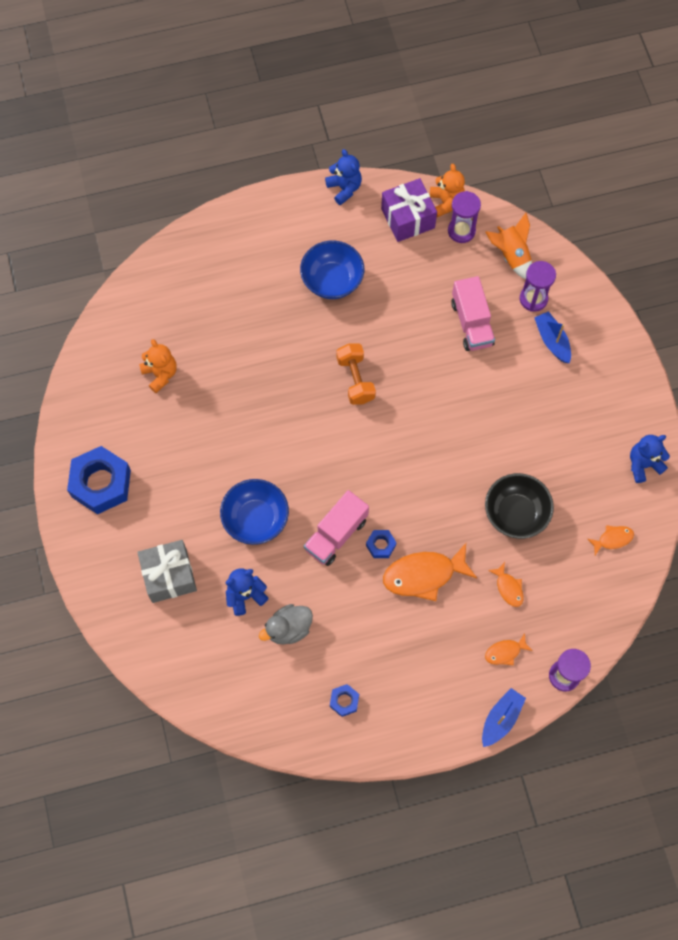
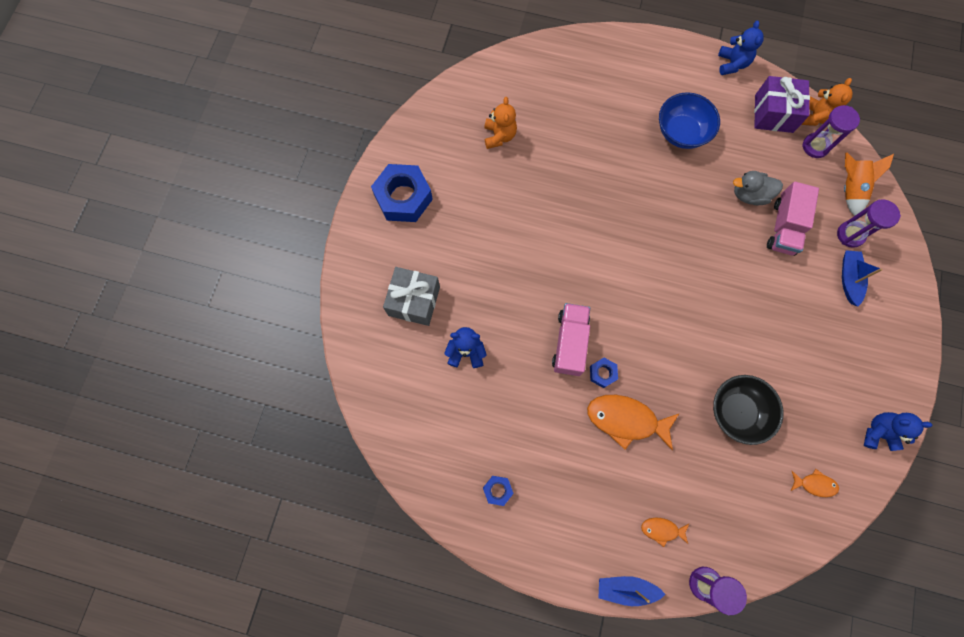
camera: 30 degrees right, 5 degrees up
(256, 519) = (510, 293): blue bowl -> none
(288, 628) = (485, 400): grey duck -> grey duck (749, 195)
(336, 534) = (569, 343): pink truck -> pink truck turned 120 degrees clockwise
(355, 379) = (657, 223): orange dumbbell -> none
(501, 719) = (626, 588): blue boat -> blue boat turned 150 degrees counterclockwise
(508, 588) = (695, 474): orange fish -> none

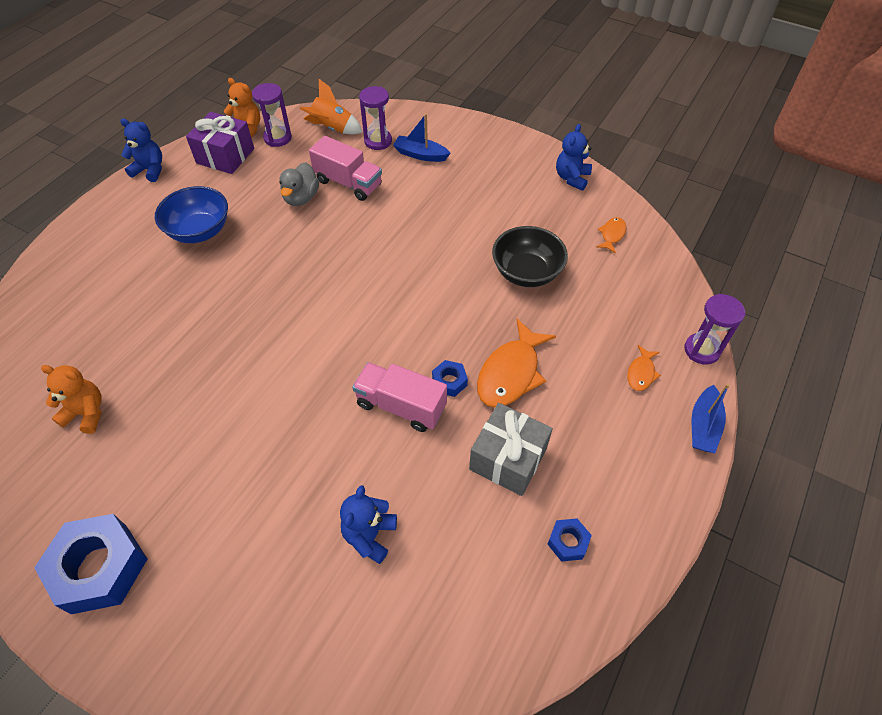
camera: 75 degrees left, 20 degrees down
(414, 301) = (267, 592): grey gift -> grey gift (508, 459)

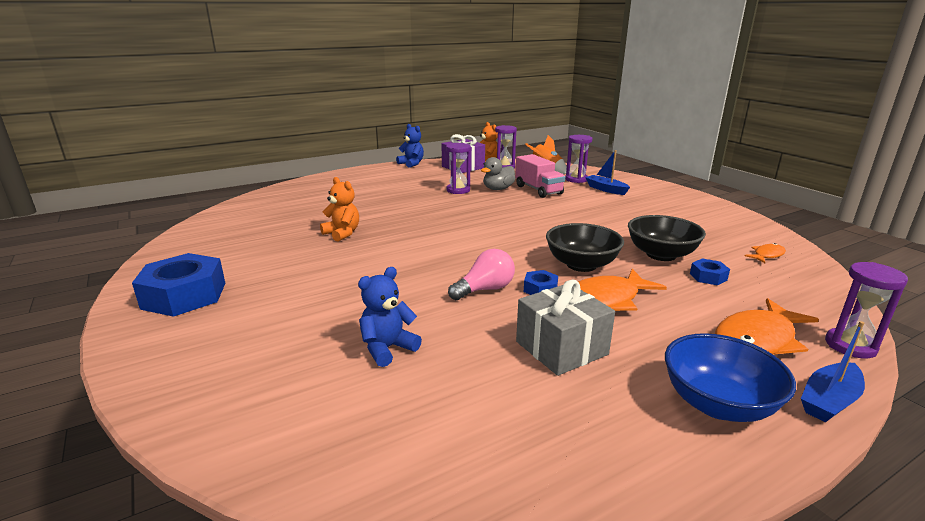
camera: 30 degrees right, 30 degrees down
(86, 413) = (265, 233): orange teddy bear -> orange teddy bear (342, 233)
(199, 231) = (417, 187): blue bowl -> blue bowl (717, 404)
(256, 219) = (458, 190): none -> purple hourglass
(401, 406) = (485, 289): pink truck -> pink light bulb
(465, 323) = (581, 265): none -> black bowl
(568, 542) = (587, 427): blue nut -> blue nut (708, 277)
(572, 178) = (739, 221): blue teddy bear -> none
(641, 373) = (757, 339): orange fish -> orange fish, size x1.97

